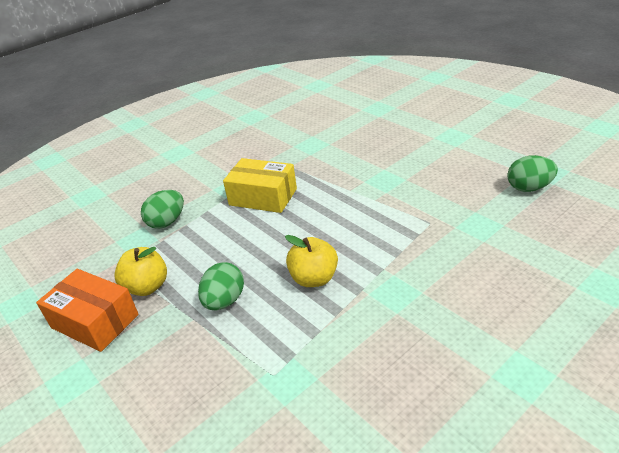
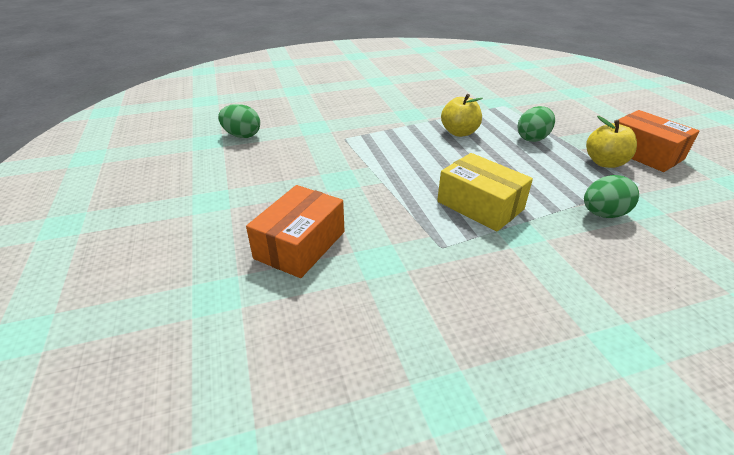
camera: 160 degrees left, 0 degrees up
(363, 136) = (300, 245): none -> orange box

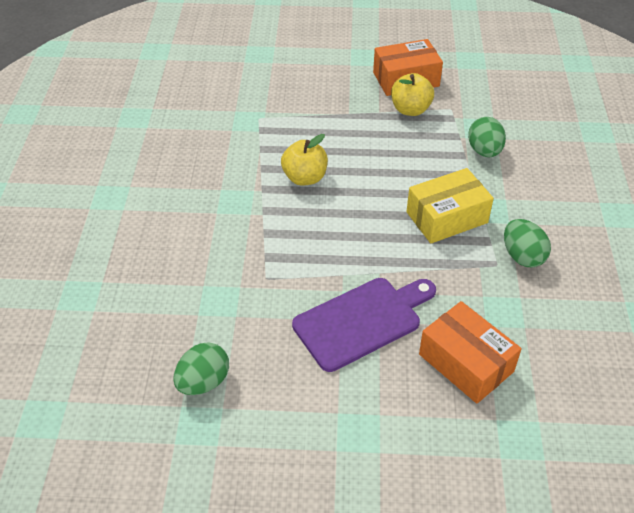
camera: 70 degrees left, 10 degrees up
(323, 183) = (362, 321): none -> purple cutting board
(532, 138) = (345, 131): green egg -> green egg (522, 256)

